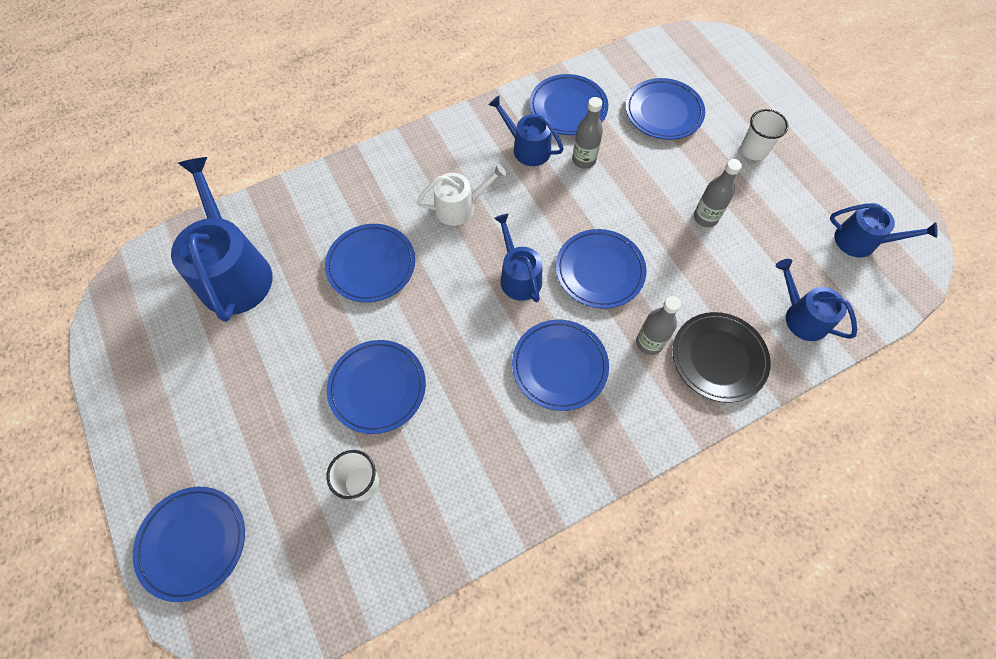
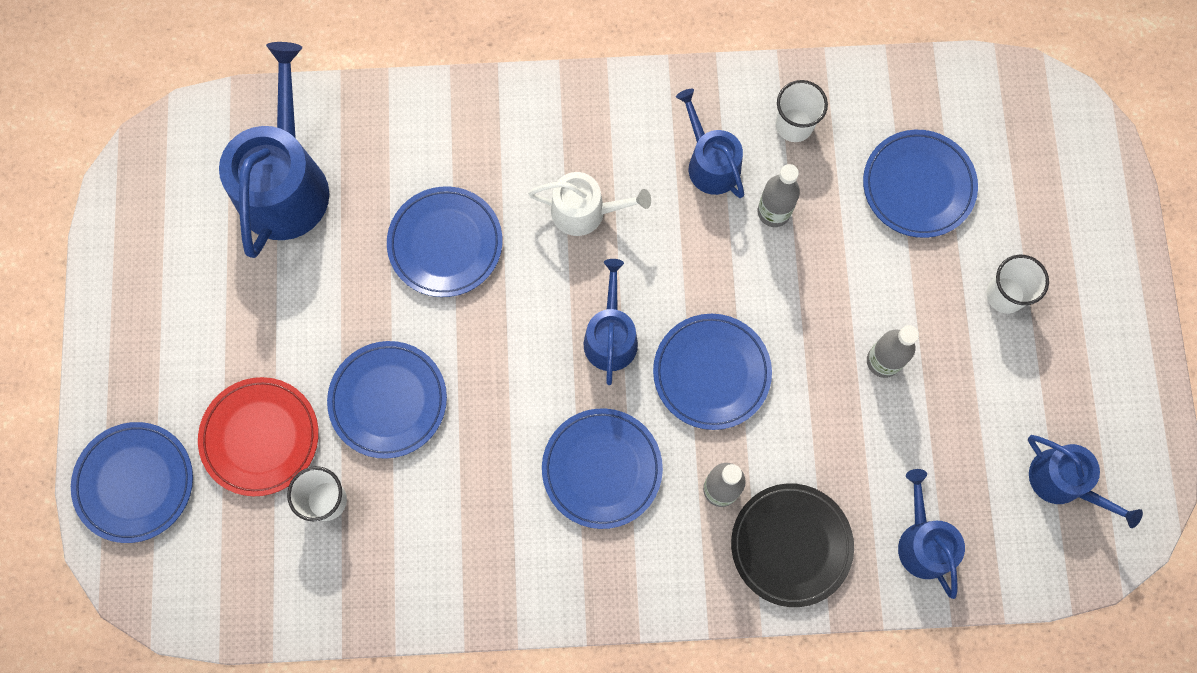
camera: 25 degrees right, 10 degrees up
(287, 459) = (260, 437): none -> red plate
(568, 108) = (794, 125): blue plate -> white cup

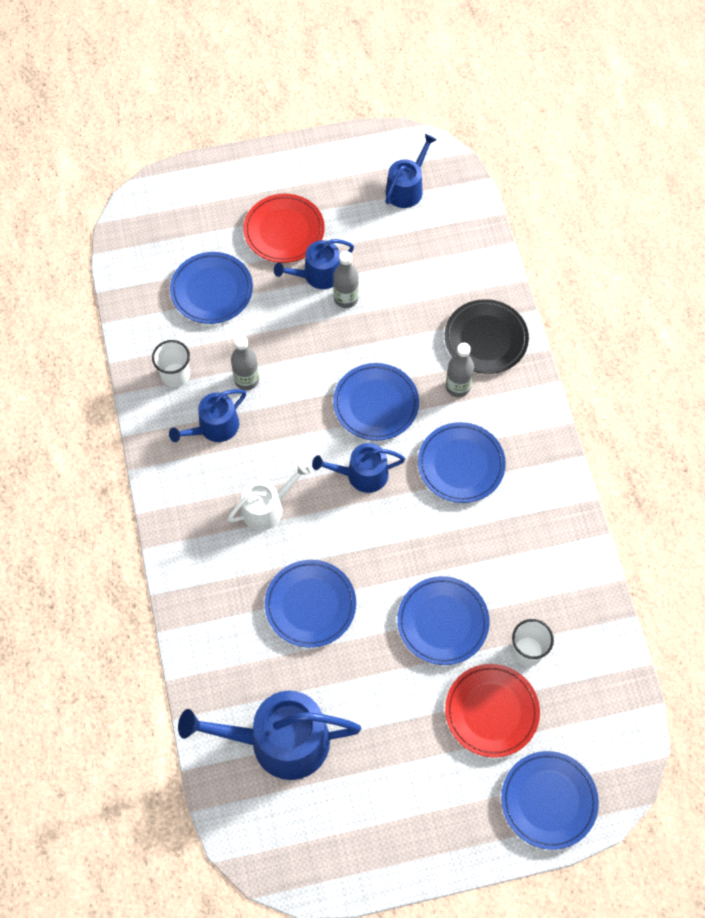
camera: 100 degrees left, 10 degrees down
(585, 211) = (267, 508): white watering can -> white watering can turned 60 degrees clockwise
(923, 541) = (464, 263): blue watering can -> blue watering can (317, 275)
(1005, 295) = (284, 231): white cup -> red plate

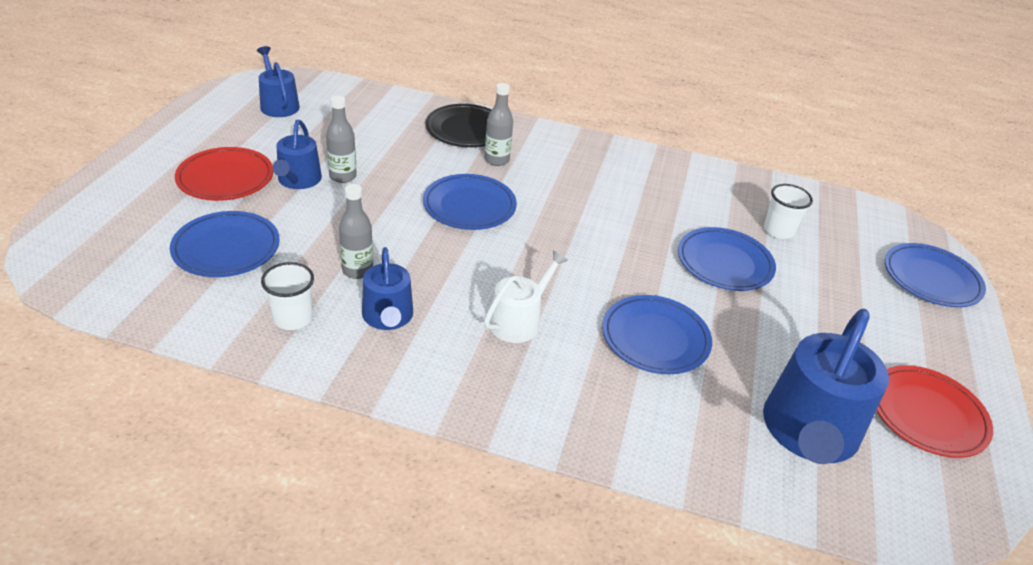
camera: 65 degrees left, 25 degrees down
(267, 508) = (519, 320): white watering can -> white watering can turned 45 degrees clockwise
(361, 474) = (535, 245): blue watering can -> none
(461, 464) = (573, 189): blue plate -> none
(491, 711) = (830, 274): red plate -> red plate (927, 415)

